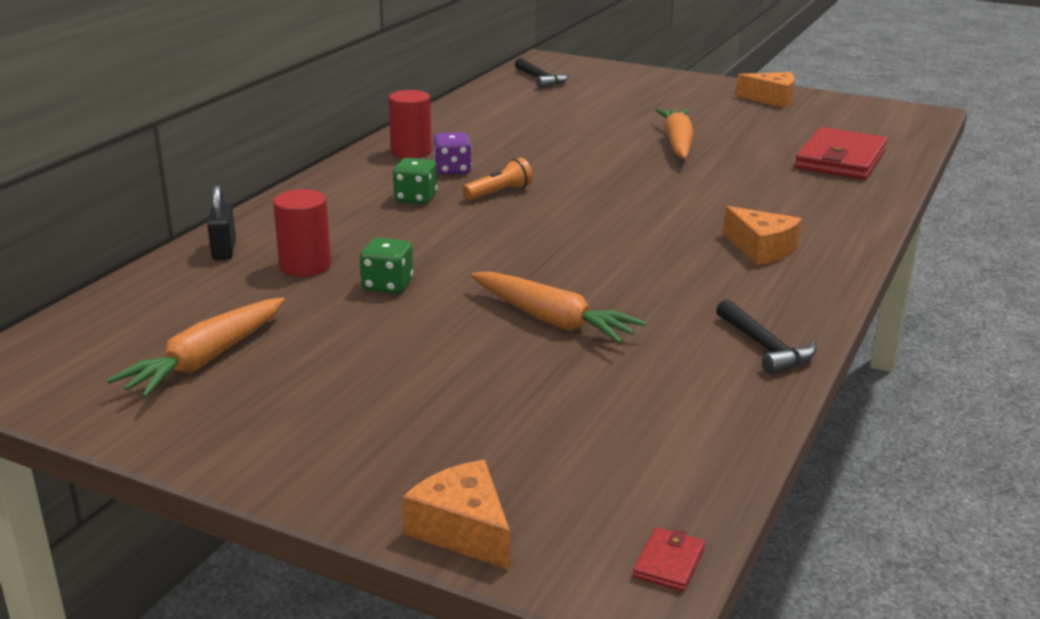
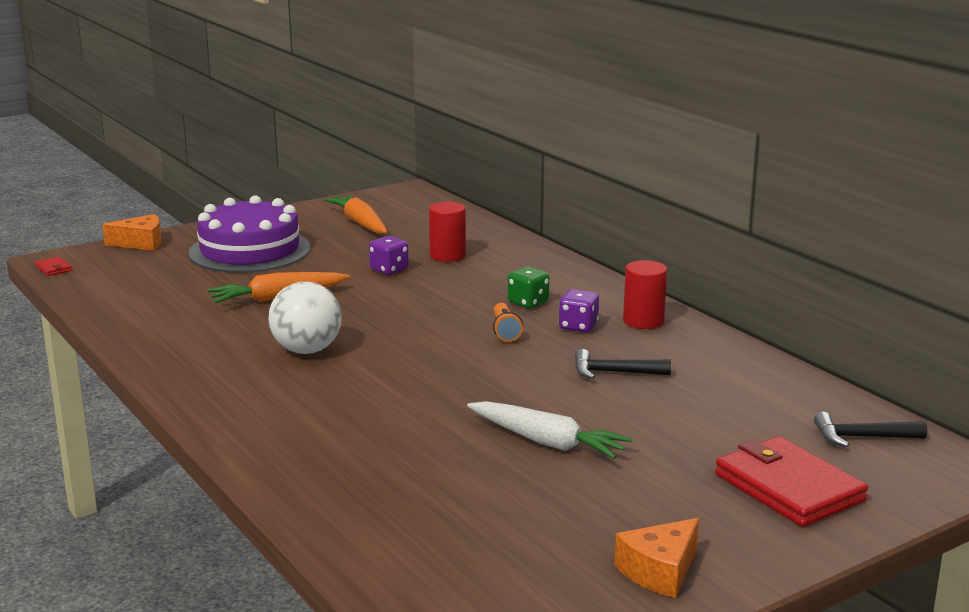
camera: 120 degrees right, 5 degrees down
(224, 250) = (500, 241): black padlock -> none
(387, 285) = (389, 270): green dice -> purple dice
(405, 405) = (250, 251): none -> purple cake
(660, 260) = (306, 350): none -> white ball
(677, 143) = (547, 442): orange carrot -> white carrot
(761, 249) = (269, 391): orange cheese -> none
(765, 347) = (151, 341): black hammer -> black hammer (614, 372)
(840, 159) = (398, 516): red wallet -> red wallet (788, 487)

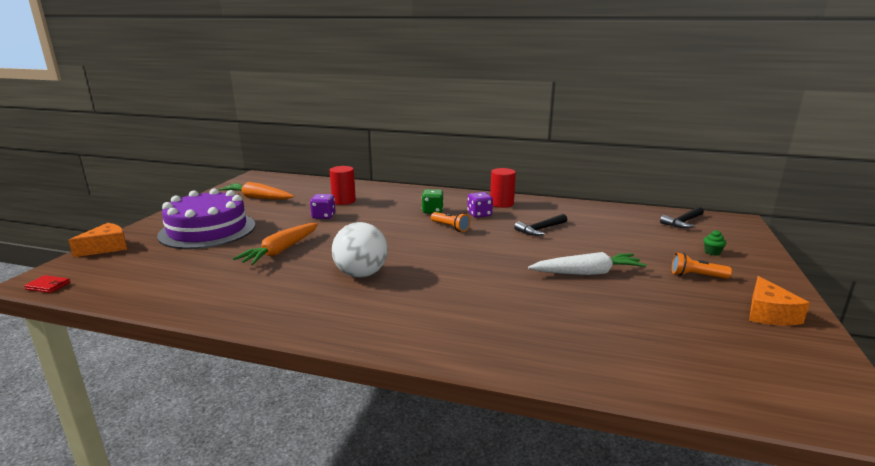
camera: 40 degrees left, 0 degrees up
(681, 501) = (696, 276): none -> orange flashlight
(788, 487) = (712, 252): red wallet -> green cupcake

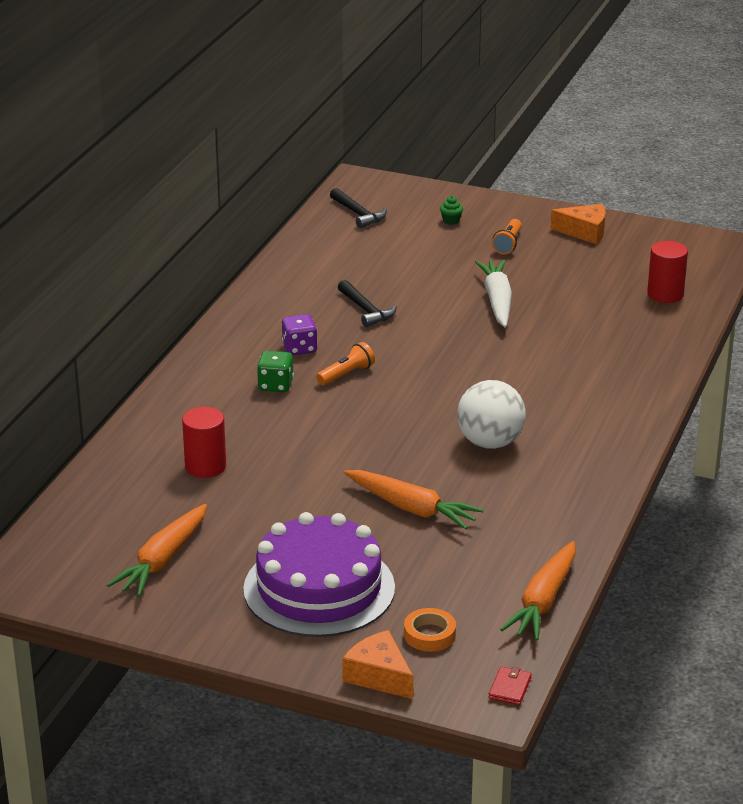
camera: 85 degrees left, 10 degrees up
(134, 260) = (429, 634): none -> orange tape
(137, 297) = (543, 601): none -> orange carrot
(323, 216) = (277, 482): purple dice -> none
(501, 203) = (256, 326): red cylinder -> red cylinder (665, 294)

